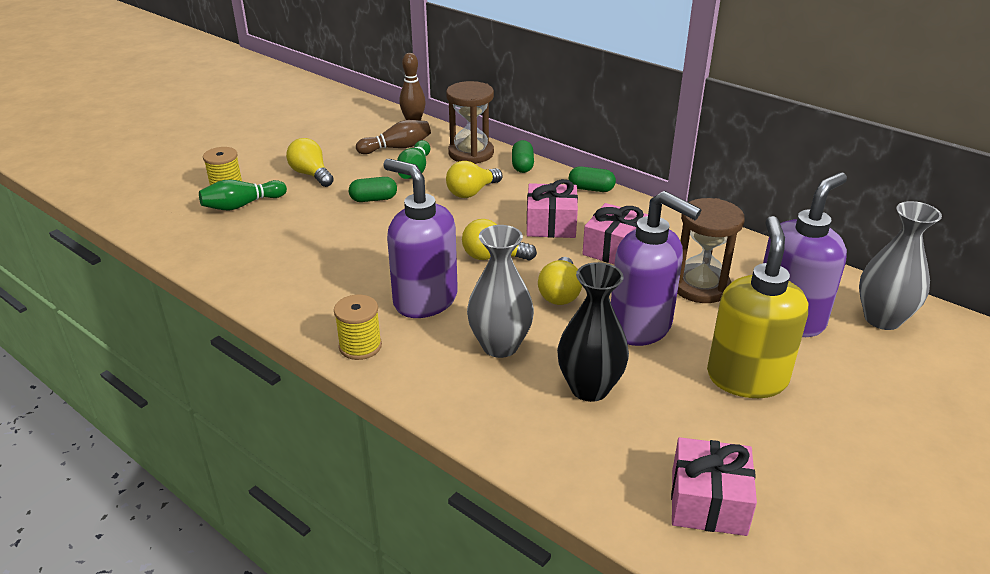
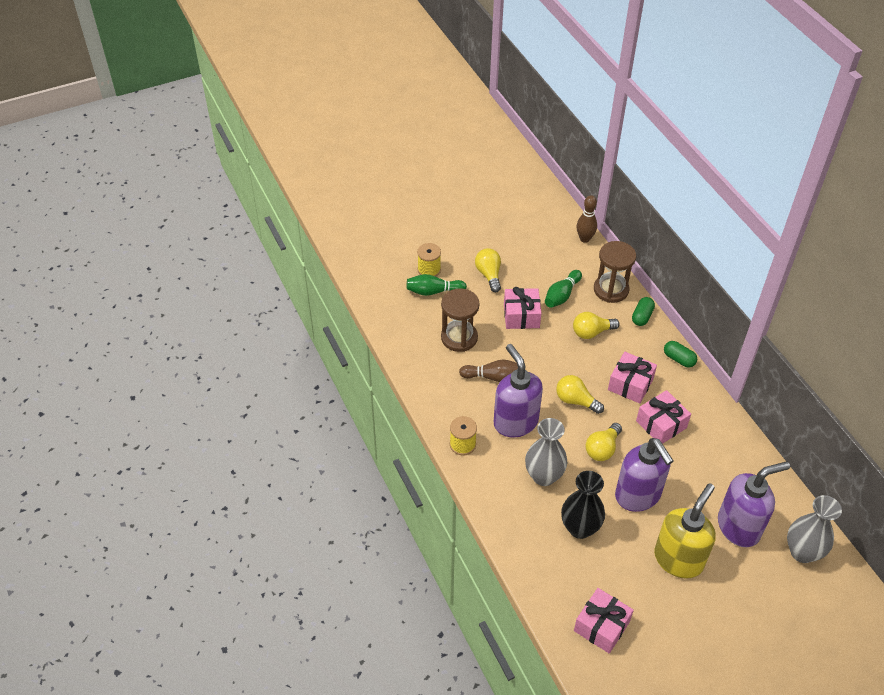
camera: 25 degrees right, 15 degrees up
(373, 199) = (521, 316): green capsule -> pink gift
(397, 148) = (560, 265): brown bowling pin -> brown bowling pin (493, 377)
(700, 286) = (698, 478): brown hourglass -> brown hourglass (459, 338)

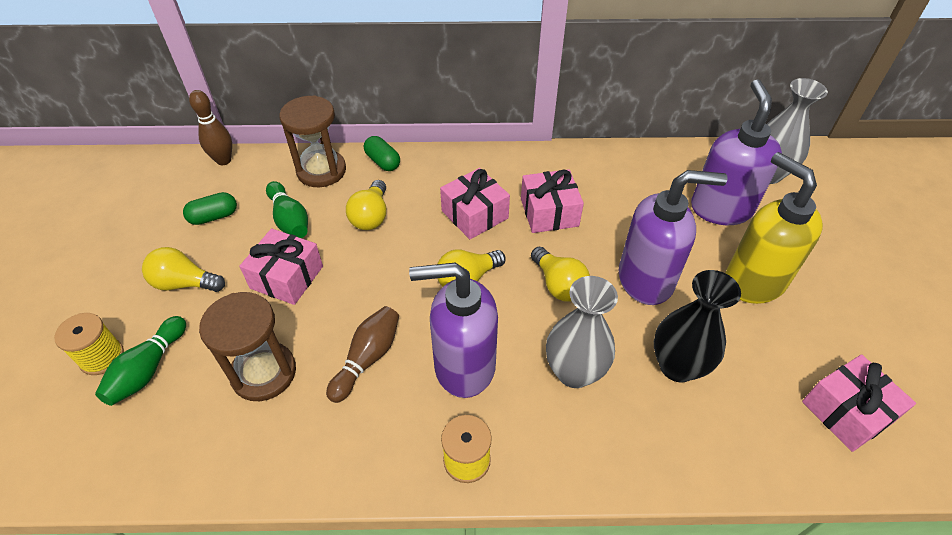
camera: 65 degrees left, 0 degrees up
(678, 359) = (465, 158): green capsule -> green capsule (214, 217)

